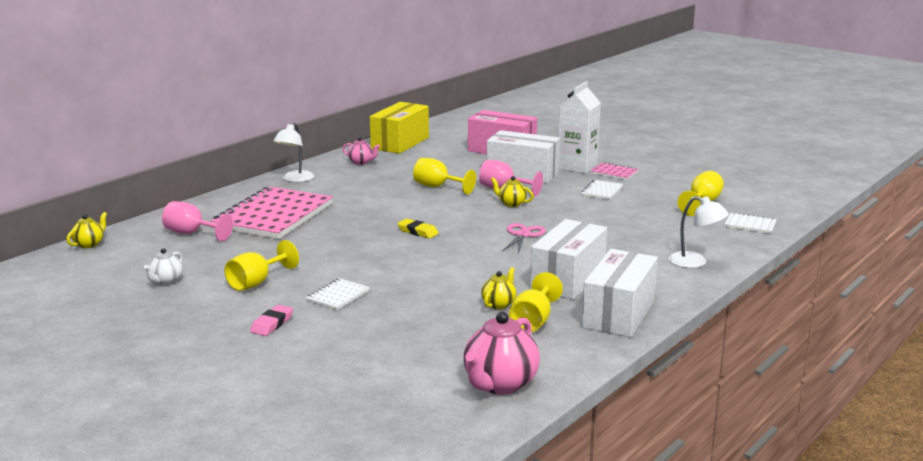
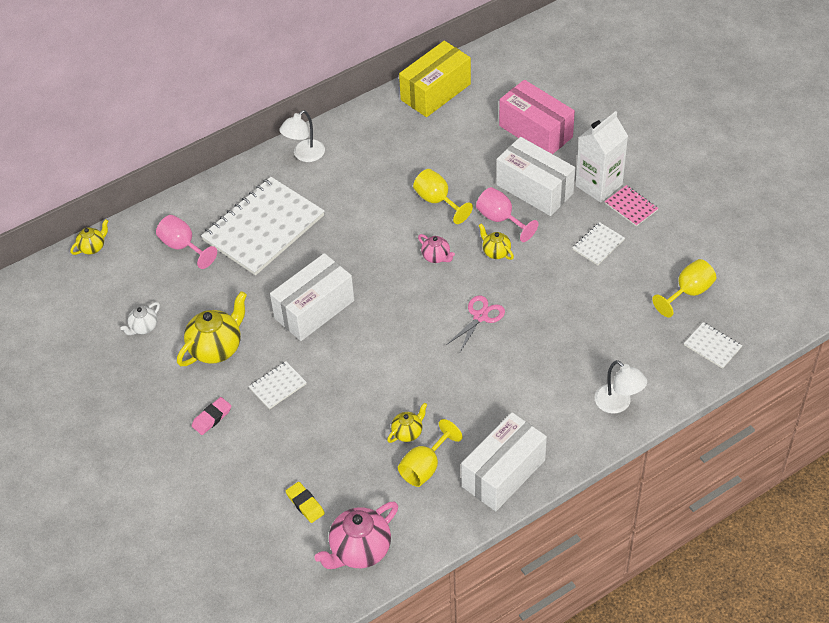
camera: 20 degrees right, 30 degrees up
(256, 283) = (216, 348): yellow goblet -> yellow teapot
(274, 216) = (264, 228): pink notebook -> white notebook
(361, 162) = (380, 130): pink teapot -> pink teapot (436, 257)
(418, 232) = (385, 288): yellow eraser -> yellow eraser (305, 504)
(568, 279) = (486, 405): white box -> white box (314, 309)

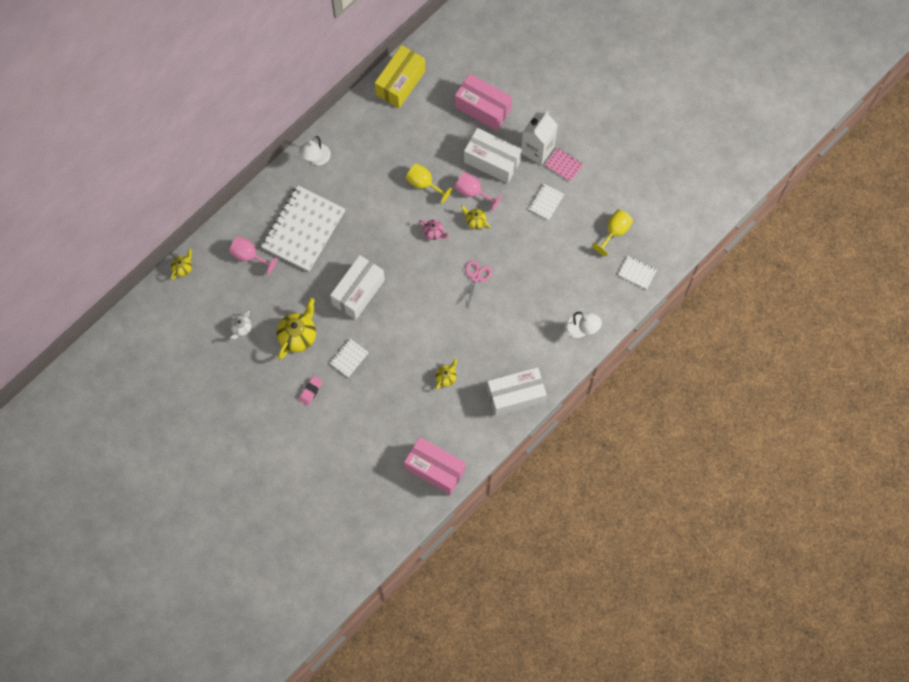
camera: 15 degrees left, 20 degrees up
(305, 504) = (391, 443): yellow eraser -> none
(359, 550) = (435, 469): pink teapot -> pink box
(425, 467) = (463, 401): yellow goblet -> none
(503, 473) = (515, 396): white box -> white box turned 45 degrees clockwise

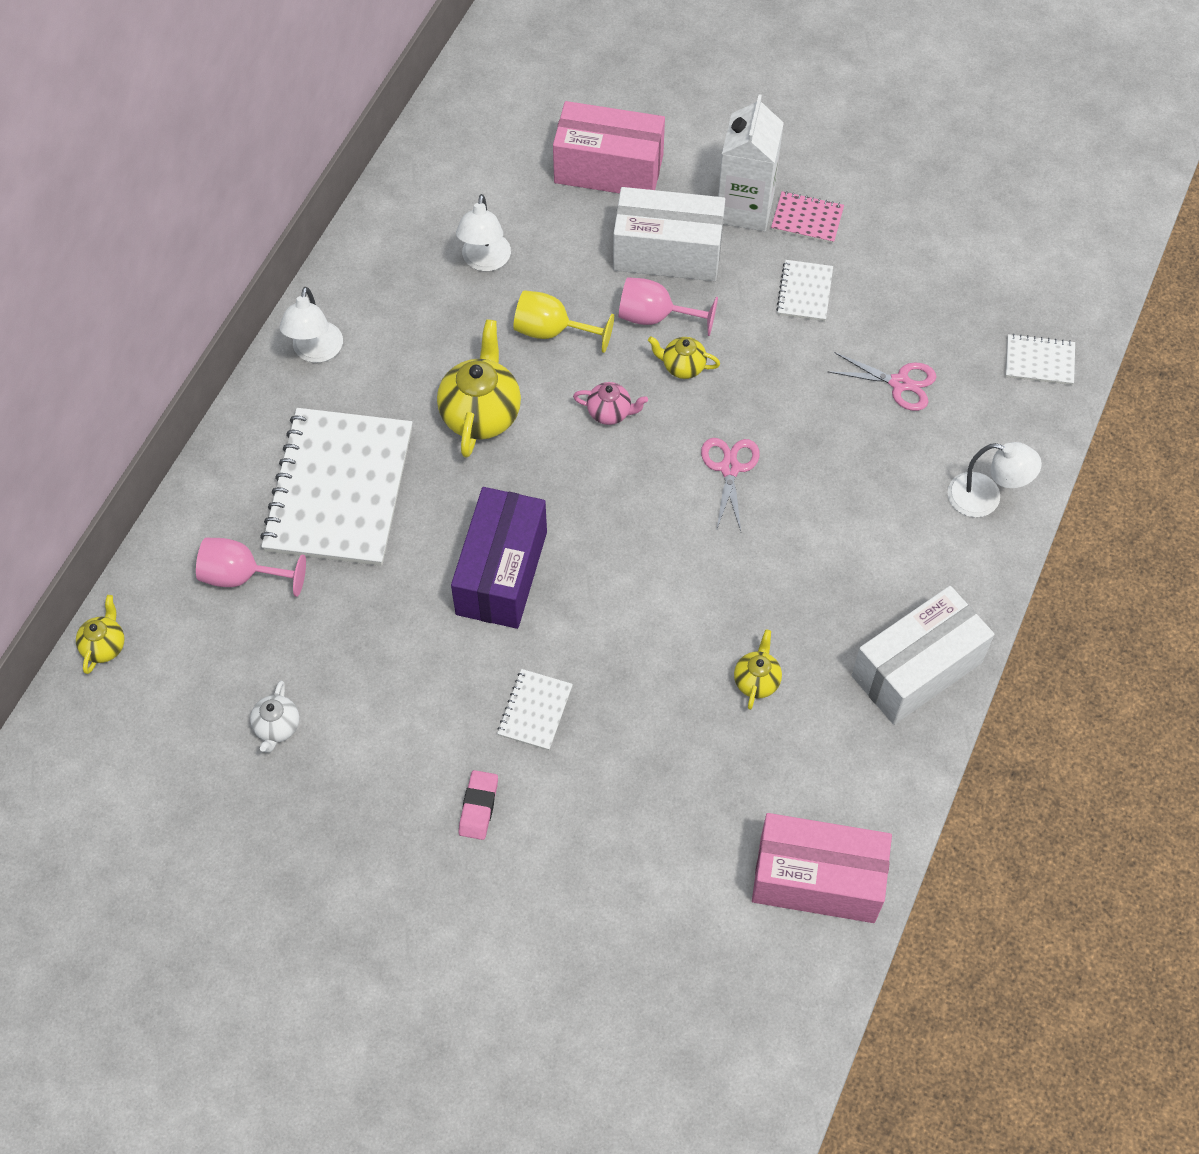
camera: 20 degrees left, 10 degrees down
(298, 336) = (407, 701): yellow teapot -> yellow teapot (481, 414)
(358, 292) = (501, 573): white box -> purple box
(400, 83) = (431, 172): yellow box -> none
(407, 138) = (485, 261): none -> white lamp
(569, 262) = (899, 383): none -> pink scissors
(614, 232) = (960, 303): yellow goblet -> none

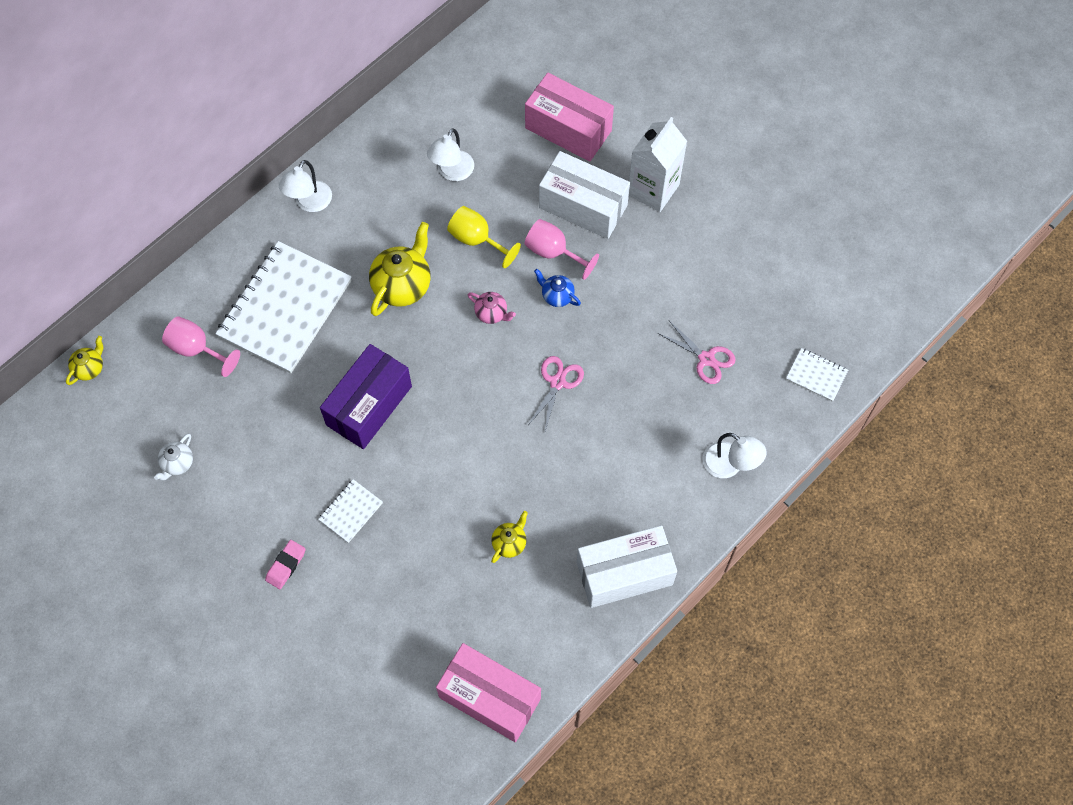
camera: 20 degrees right, 5 degrees up
(682, 367) = (557, 296): yellow teapot -> blue teapot
(805, 292) = (668, 267): white notebook -> none
(807, 219) = (694, 212): pink notebook -> none

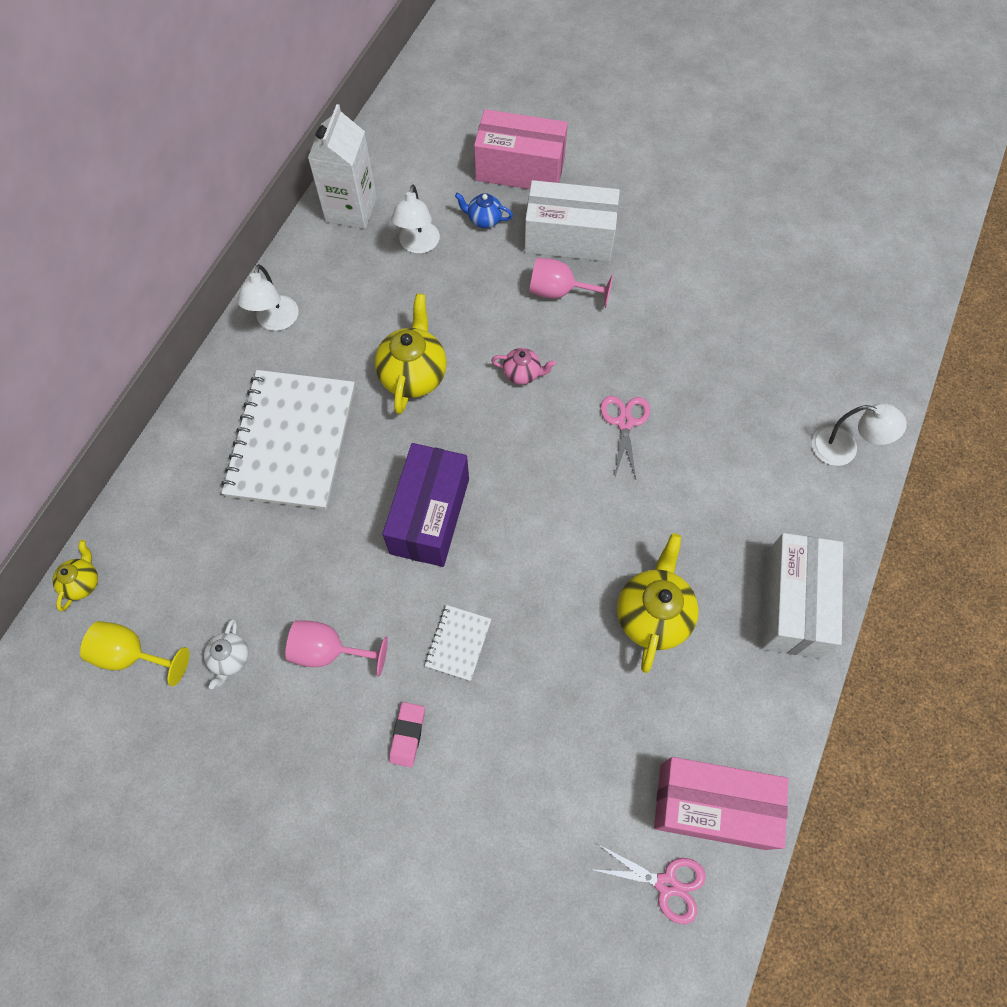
camera: 20 degrees left, 0 degrees up
(196, 349) = (205, 518): pink goblet -> pink goblet (328, 651)
(477, 240) = (473, 304): yellow goblet -> yellow goblet (132, 655)
(509, 543) = (652, 615): yellow teapot -> yellow teapot, size x1.87
(557, 296) = (583, 334): blue teapot -> blue teapot (484, 220)
(624, 573) = (792, 604): white box -> white box turned 45 degrees counterclockwise
(653, 189) = (632, 201): white carton -> white carton (351, 209)
(706, 359) = (766, 348): pink scissors -> pink scissors (666, 884)
(816, 375) = (882, 329): white notebook -> none

